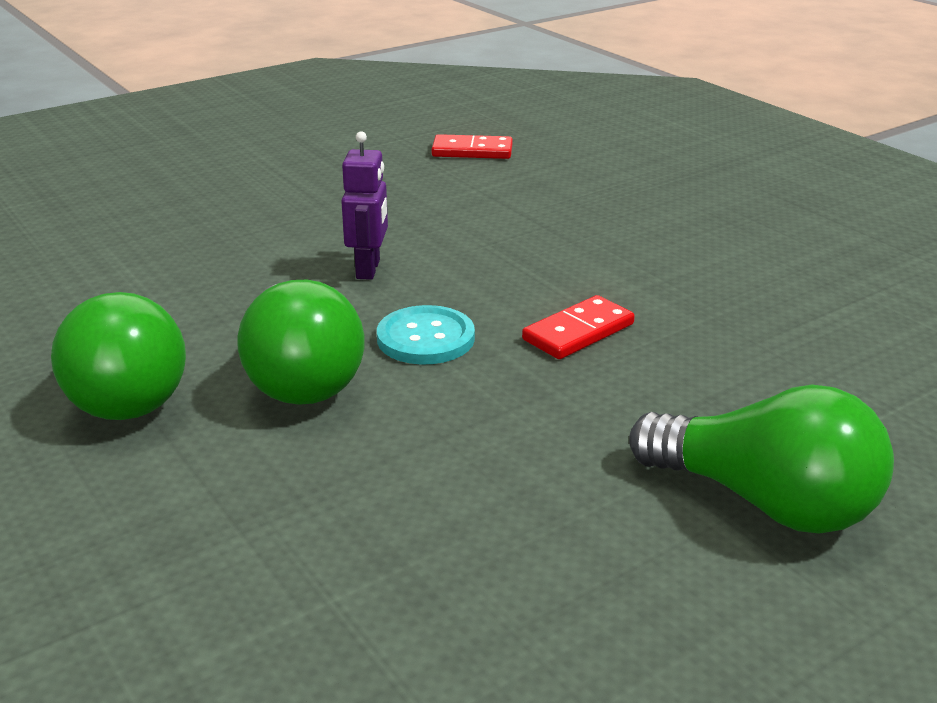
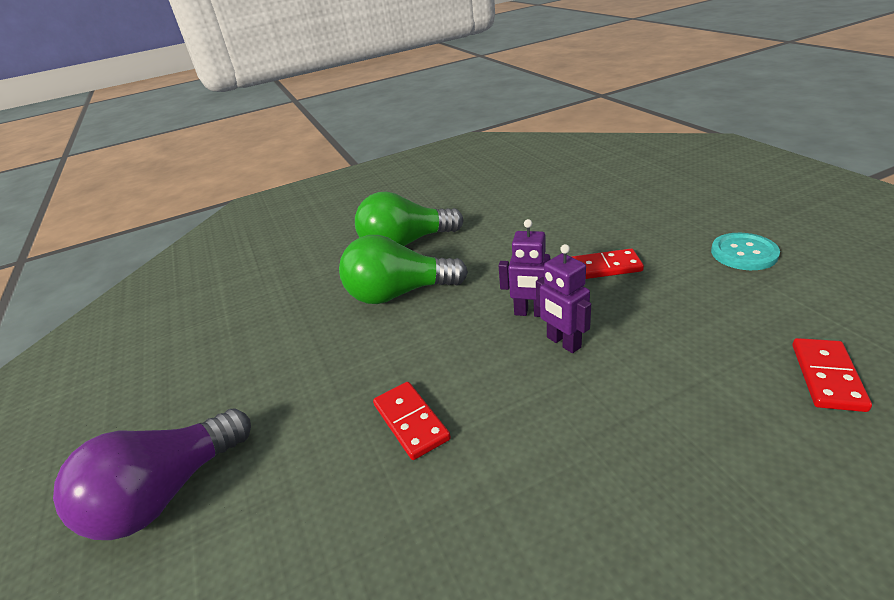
camera: 105 degrees right, 5 degrees up
(274, 225) = (605, 267): none -> red domino
(425, 338) = (426, 340): turquoise button -> turquoise button (744, 253)
(429, 250) = (563, 342): none -> purple robot
(765, 502) = (166, 493): green light bulb -> purple light bulb

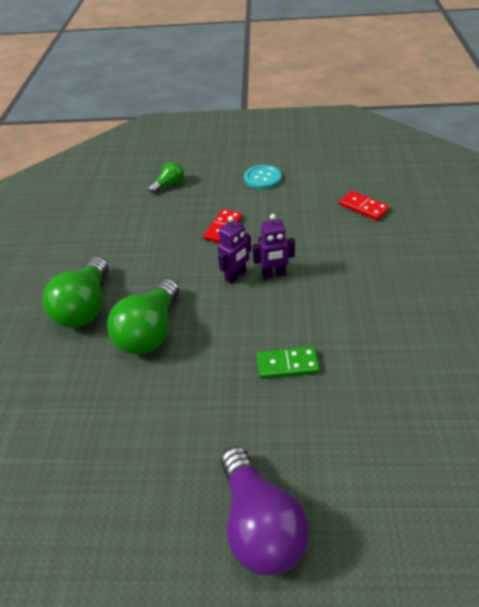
camera: 65 degrees left, 10 degrees up
(411, 422) = (287, 365): red domino -> green domino
(633, 201) = (169, 185): none -> green light bulb

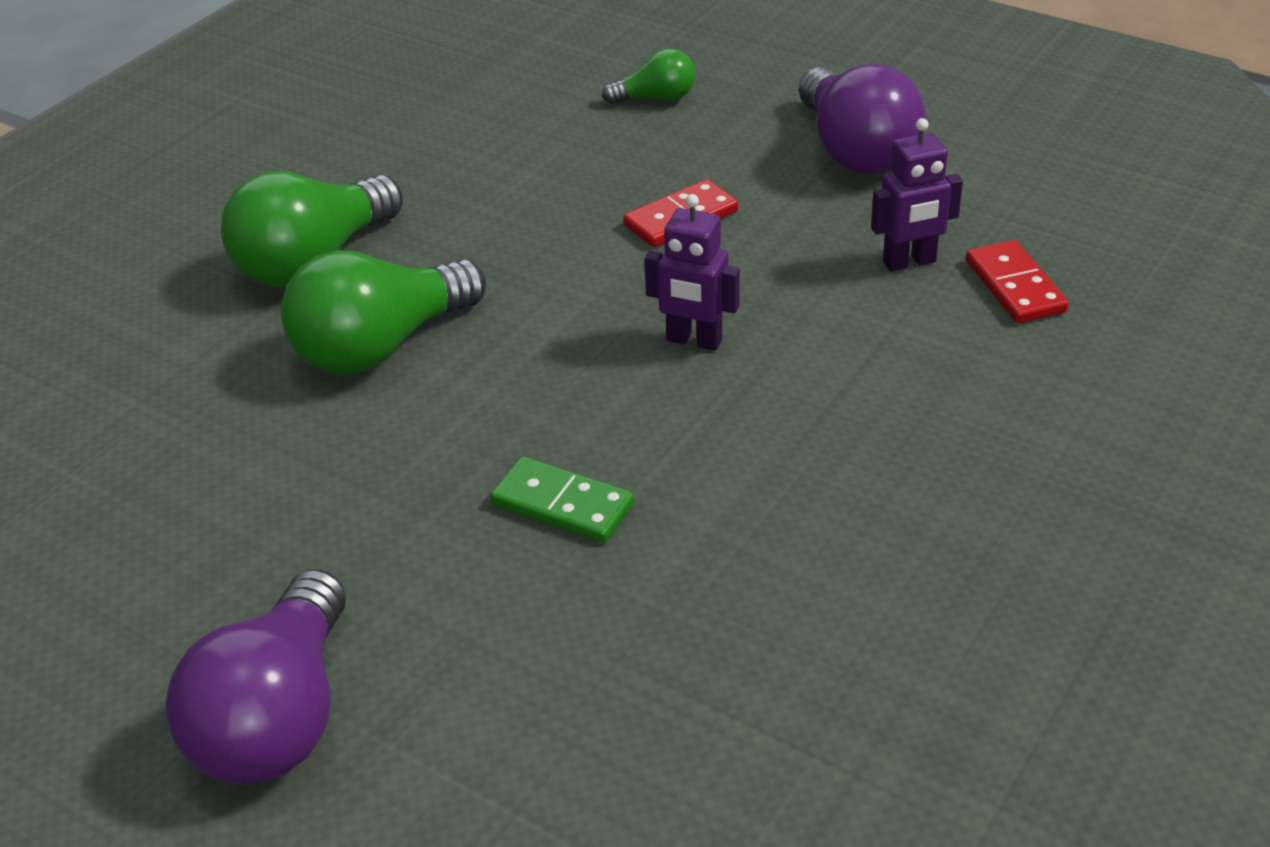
camera: 30 degrees right, 5 degrees down
(236, 276) = (620, 314): purple robot -> purple robot (909, 262)
(262, 178) = (855, 151): turquoise button -> purple light bulb

